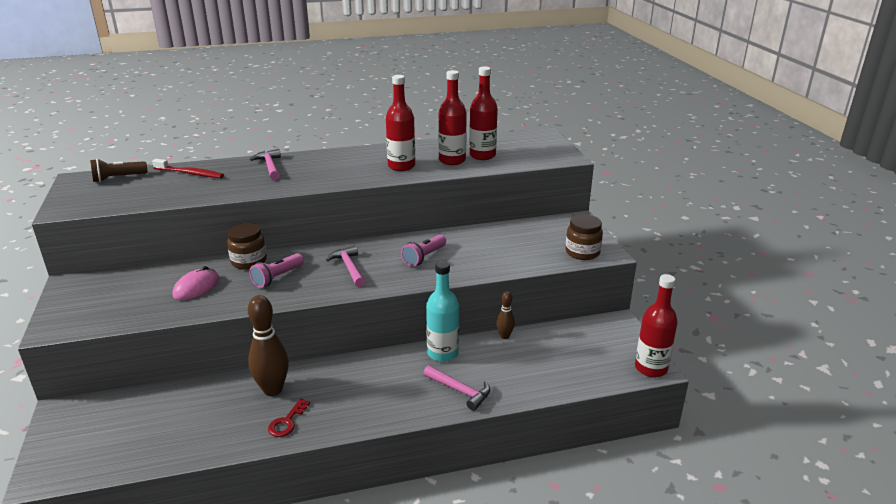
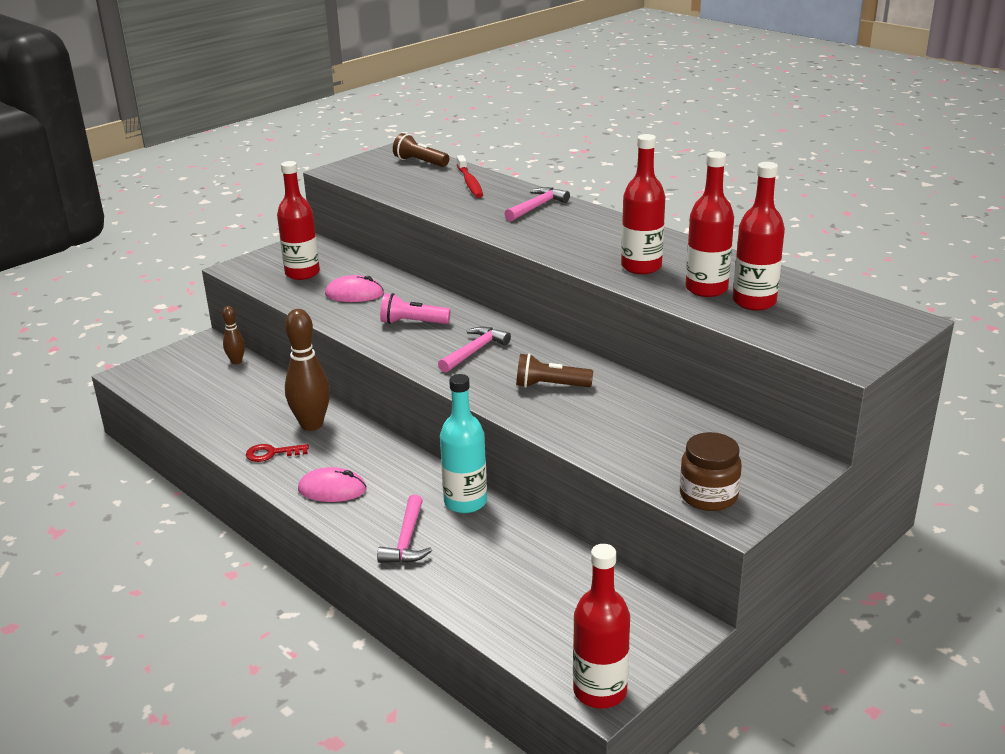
camera: 60 degrees right, 0 degrees up
(122, 300) = (302, 273): none -> red bottle
(249, 261) = (426, 297): brown jar -> none
(368, 405) = (332, 489): none -> pink mouse
(424, 257) = (550, 386): pink flashlight -> brown flashlight
(504, 336) = (545, 535): brown bowling pin -> brown bowling pin (236, 361)

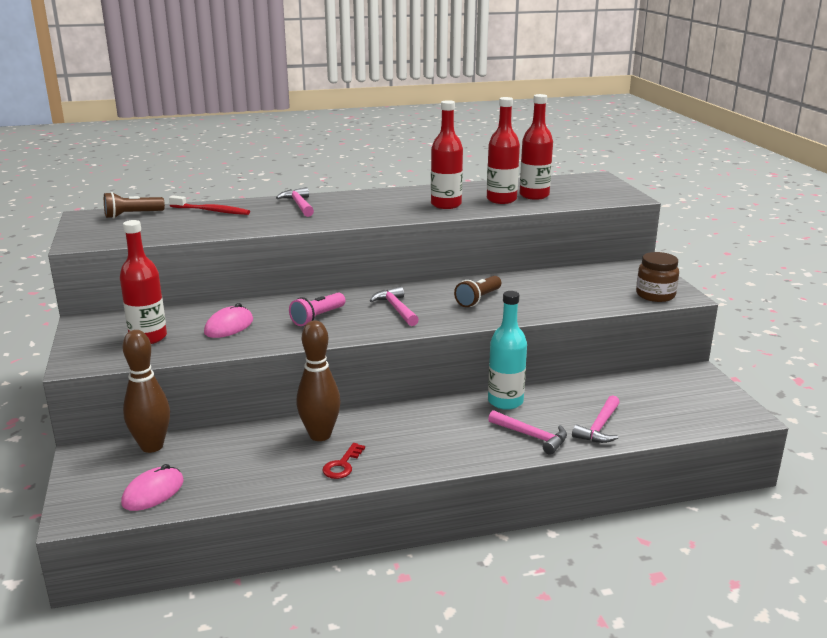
camera: 60 degrees left, 5 degrees down
(236, 361) = (152, 446): brown bowling pin -> brown bowling pin, size x1.90
(332, 489) = (431, 450): pink mouse -> pink mouse (153, 492)
(465, 580) = (599, 427): none -> pink hammer
(600, 691) = (743, 415): red bottle -> none

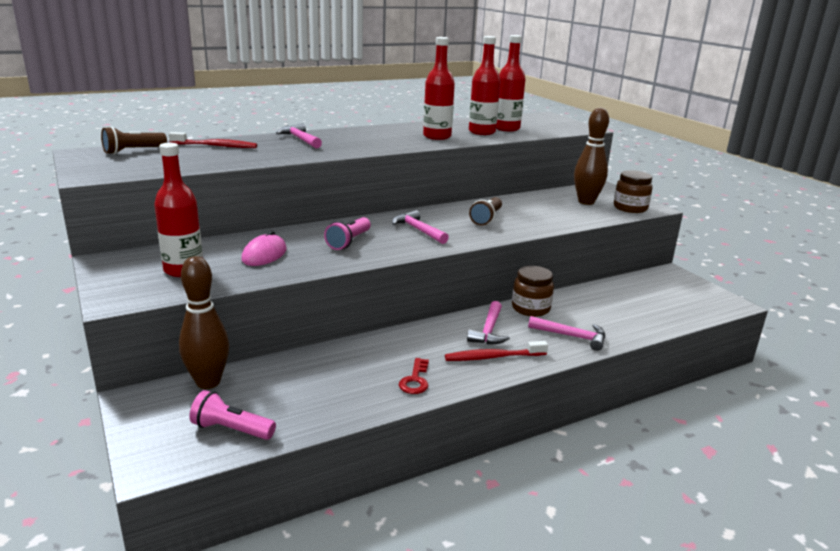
camera: 15 degrees left, 0 degrees up
(153, 492) = (231, 429): pink mouse -> pink flashlight
(320, 435) = (378, 354): brown bowling pin -> brown bowling pin (586, 202)
(434, 450) = (493, 357): none -> red toothbrush
(505, 401) = (530, 308): turquoise bottle -> brown jar
(599, 427) = (623, 323): pink hammer -> pink hammer (489, 330)

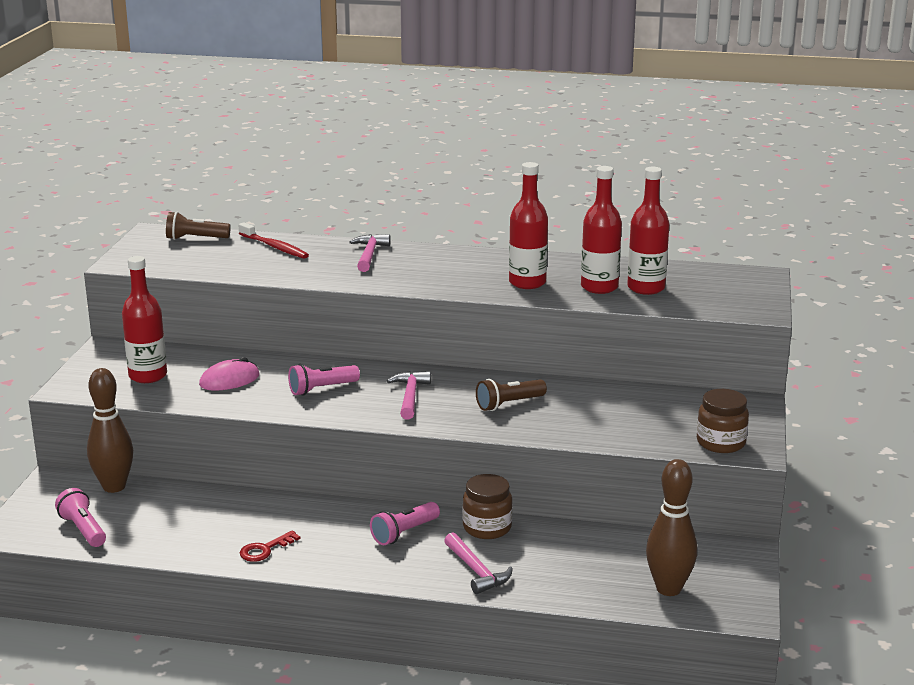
camera: 40 degrees right, 0 degrees up
(489, 330) = (404, 533): pink hammer -> pink flashlight
(493, 357) = (364, 558): red toothbrush -> none
(586, 202) = (679, 417): brown bowling pin -> brown bowling pin (668, 589)

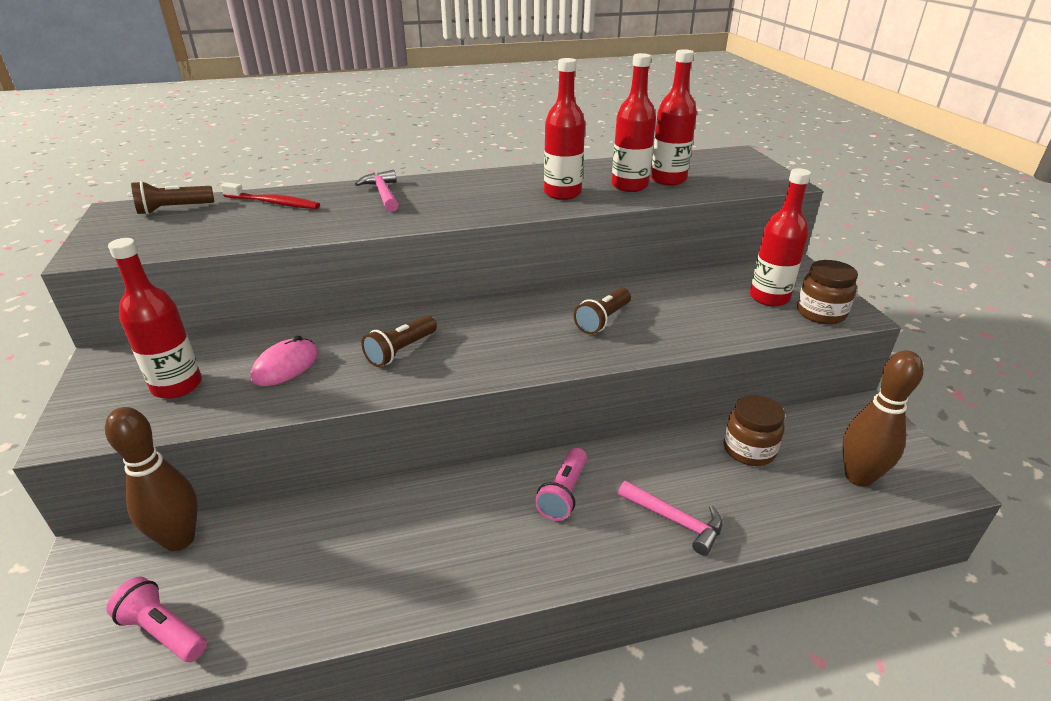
camera: 25 degrees left, 10 degrees up
(265, 549) = (427, 575): red key -> none
(322, 389) = (401, 351): pink flashlight -> brown flashlight
(410, 396) = (500, 336): pink hammer -> none
(487, 528) = (637, 458): brown jar -> brown jar (749, 450)
(688, 420) = (769, 297): none -> red bottle

